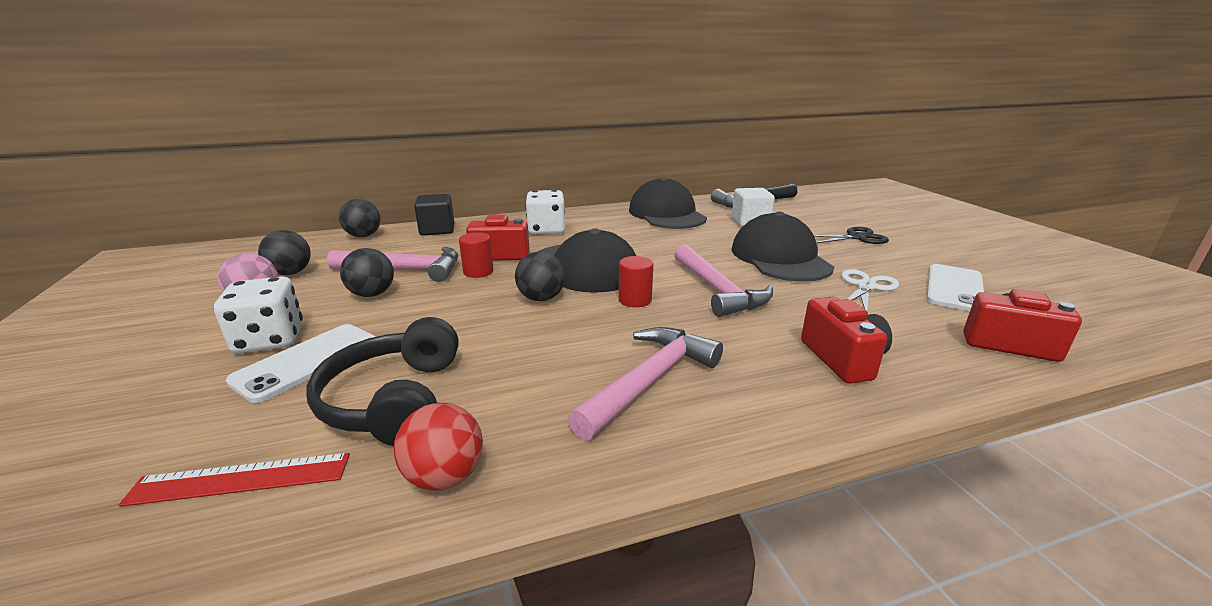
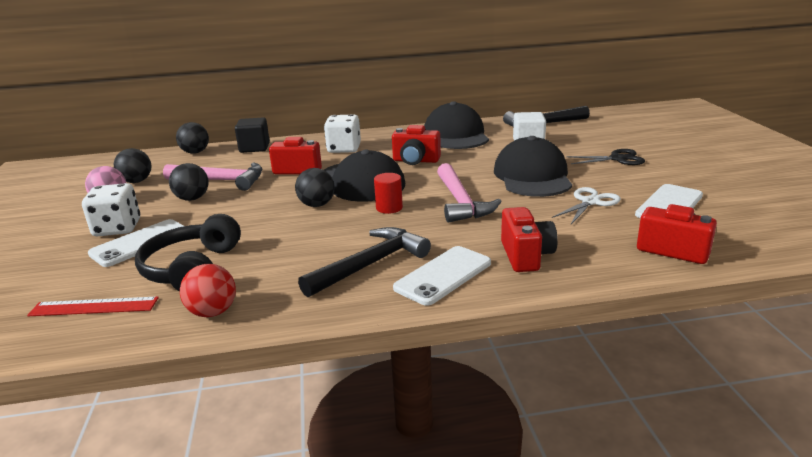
camera: 10 degrees right, 0 degrees up
(478, 272) = (276, 183): red cylinder -> none
(637, 242) = (415, 161): none -> red camera
(649, 381) = (370, 264): pink hammer -> black hammer
(756, 393) = (443, 275): none -> white phone

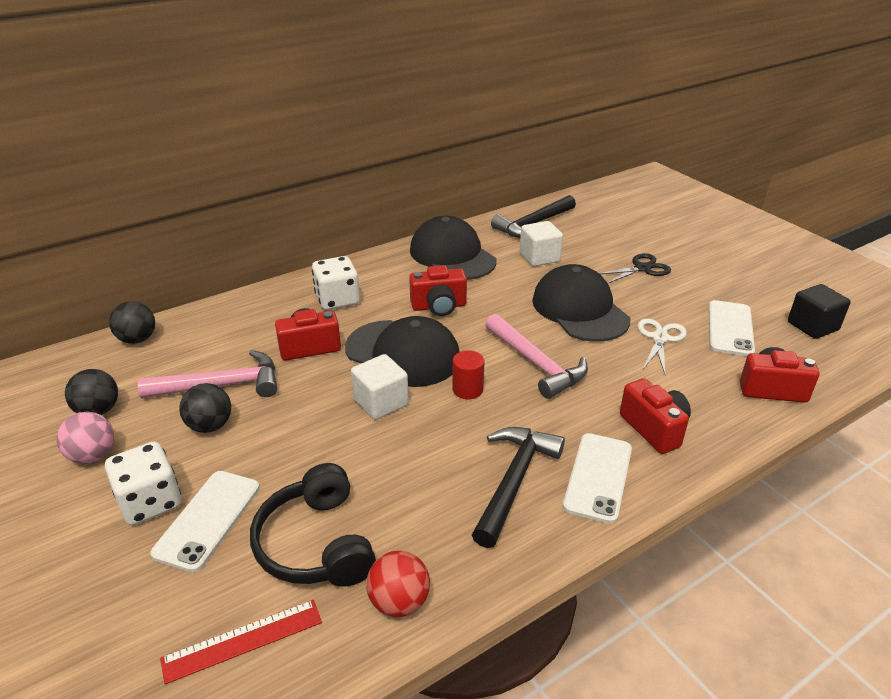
camera: 25 degrees left, 10 degrees up
(254, 148) = (216, 317): black cube -> black cube (812, 326)
(317, 205) = (381, 402): black ball -> white cube

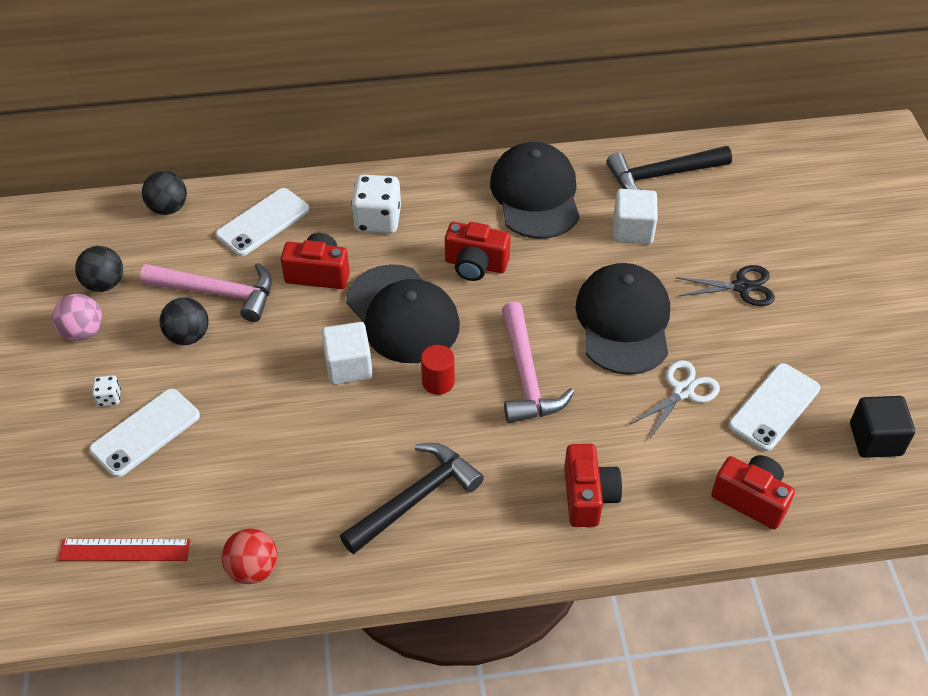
camera: 25 degrees right, 15 degrees up
(150, 502) = (109, 398): white dice -> white dice, size x0.47
(316, 544) = (217, 490): black headphones -> none
(598, 477) = (494, 525): white phone -> white phone (263, 222)

